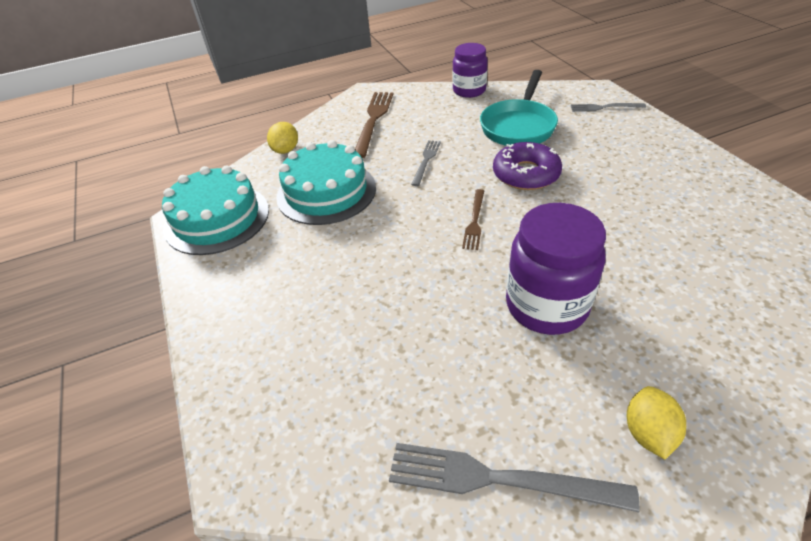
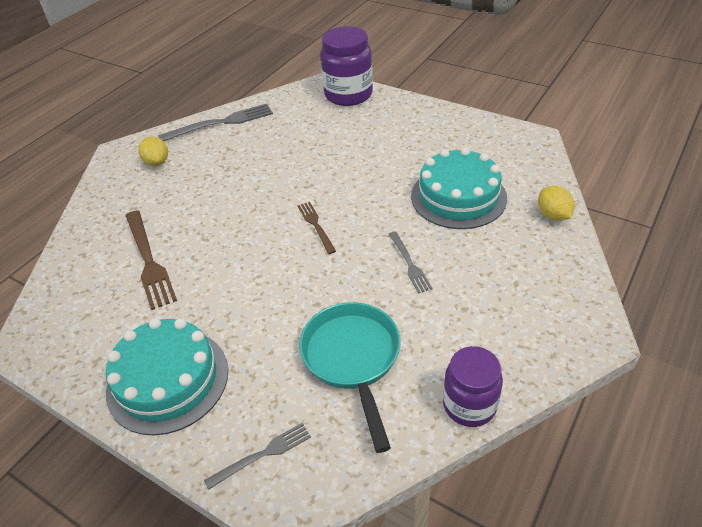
camera: 145 degrees right, 0 degrees up
(217, 219) = (507, 146): turquoise cake -> turquoise cake (168, 380)
(373, 121) = (522, 290): brown fork -> brown fork (148, 260)
(526, 174) = (303, 291): purple donut -> none
(546, 305) = (230, 193): purple jar -> purple jar (348, 95)

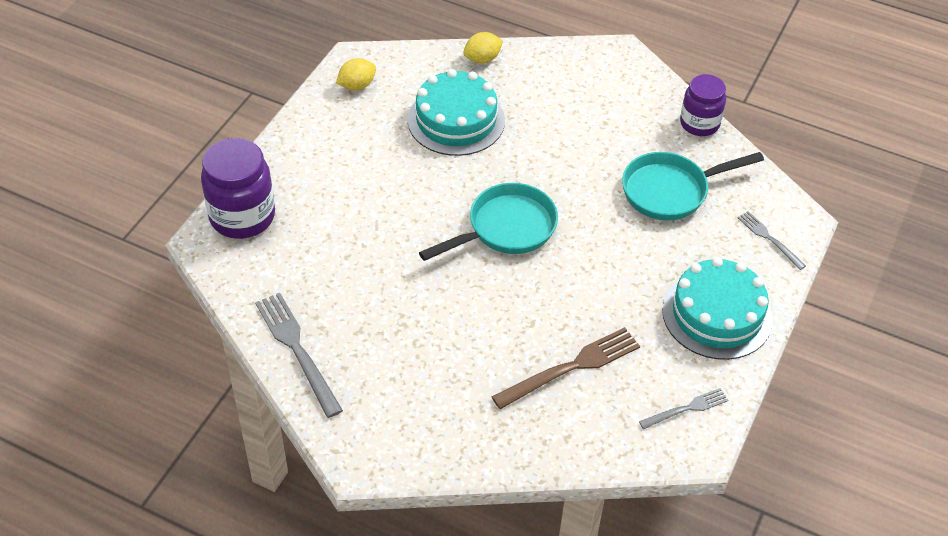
camera: 100 degrees left, 5 degrees up
(157, 162) = (387, 405): yellow lemon -> yellow lemon (357, 85)
(316, 226) = (506, 228): brown fork -> turquoise pan
(409, 263) = (555, 156): grey fork -> grey fork (686, 409)

